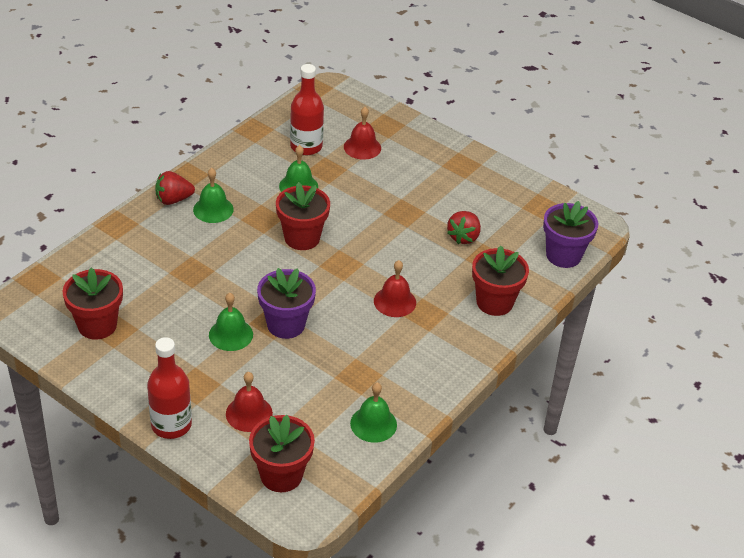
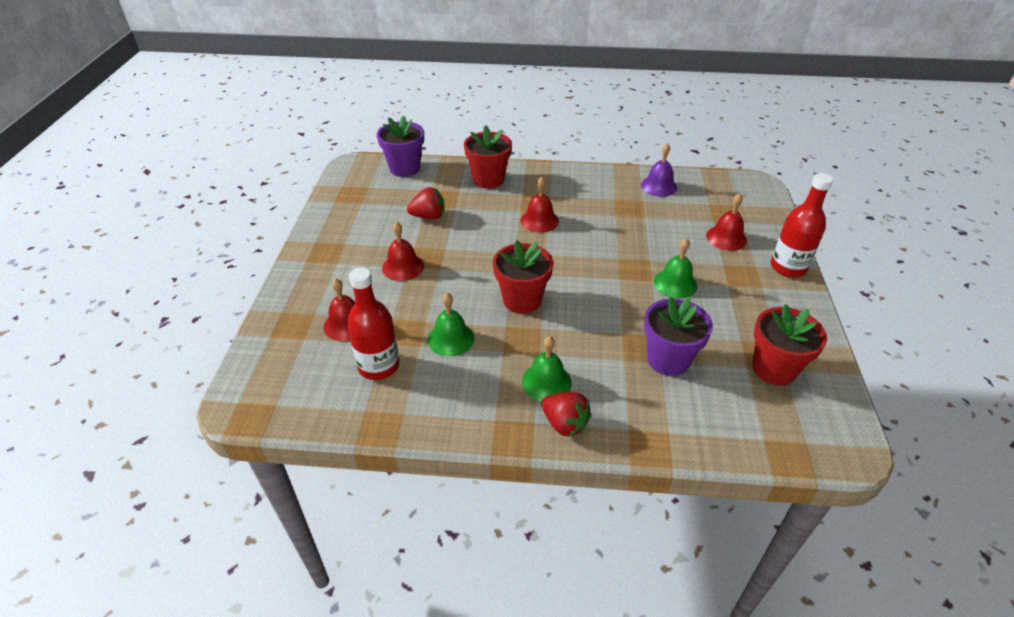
camera: 120 degrees left, 0 degrees up
(281, 475) = (747, 203): red flower pot -> none
(286, 324) = (628, 261): purple flower pot -> purple flower pot (668, 360)
(373, 424) = (659, 186): green bell -> purple bell
(403, 195) = (403, 267): none -> red bell

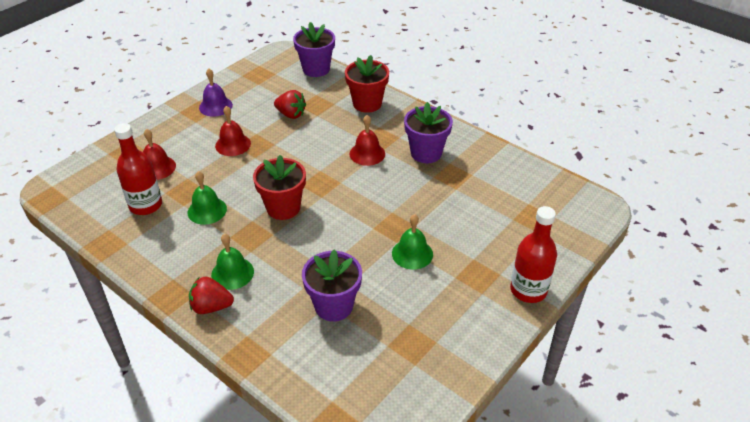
camera: 35 degrees right, 0 degrees up
(564, 424) = (211, 307): red strawberry -> red strawberry turned 105 degrees clockwise
(587, 199) = (426, 153): none -> purple flower pot
(659, 186) = (502, 168): purple bell -> purple bell (215, 106)
(726, 238) = (505, 239): red bell -> none
(774, 369) = (406, 359): red flower pot -> none

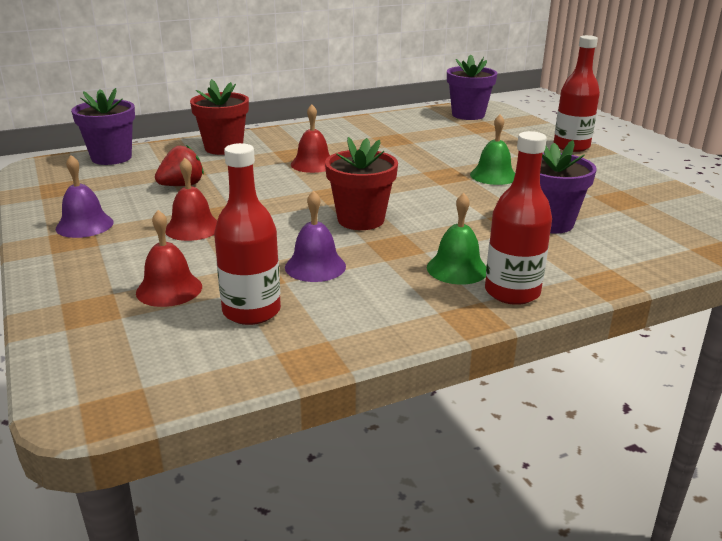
camera: 65 degrees left, 15 degrees down
(207, 210) = (315, 266): green bell -> purple bell
(211, 307) = (512, 292): red strawberry -> red bottle
(426, 153) = (345, 142): purple flower pot -> purple flower pot (468, 115)

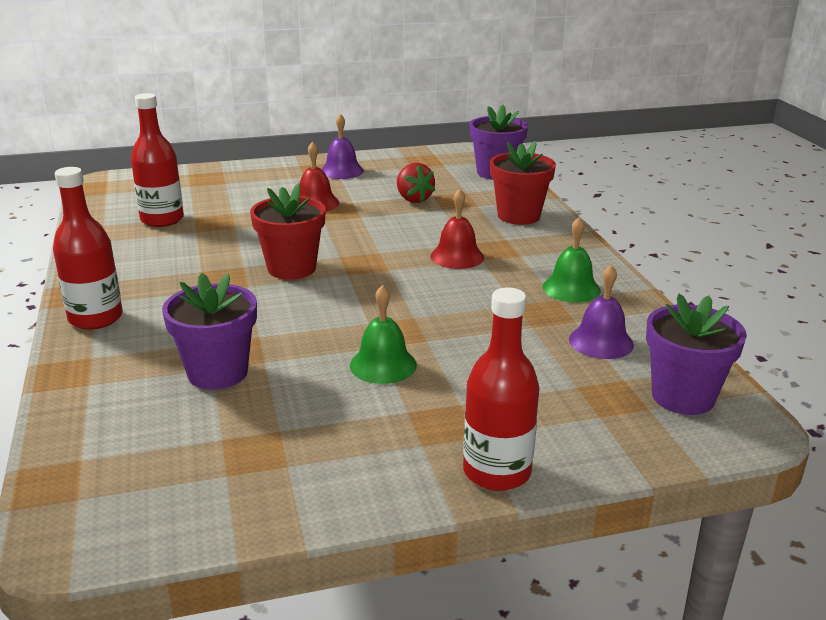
camera: 100 degrees right, 0 degrees up
(169, 289) = (215, 197): red bell -> none
(315, 266) = (211, 243): purple bell -> purple bell (601, 342)
(457, 269) = (158, 300): green bell -> green bell (571, 288)

